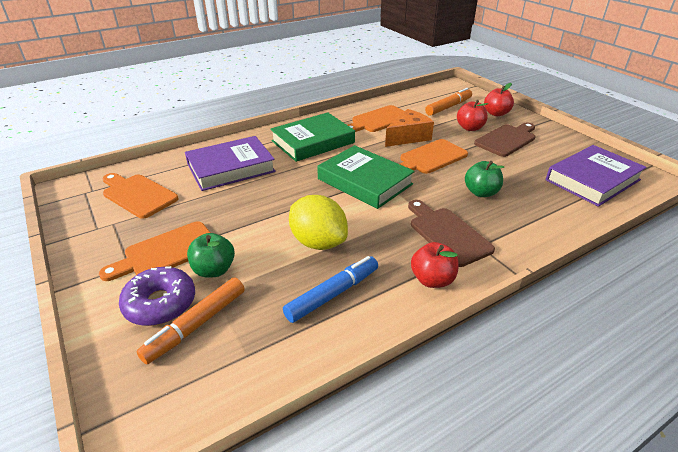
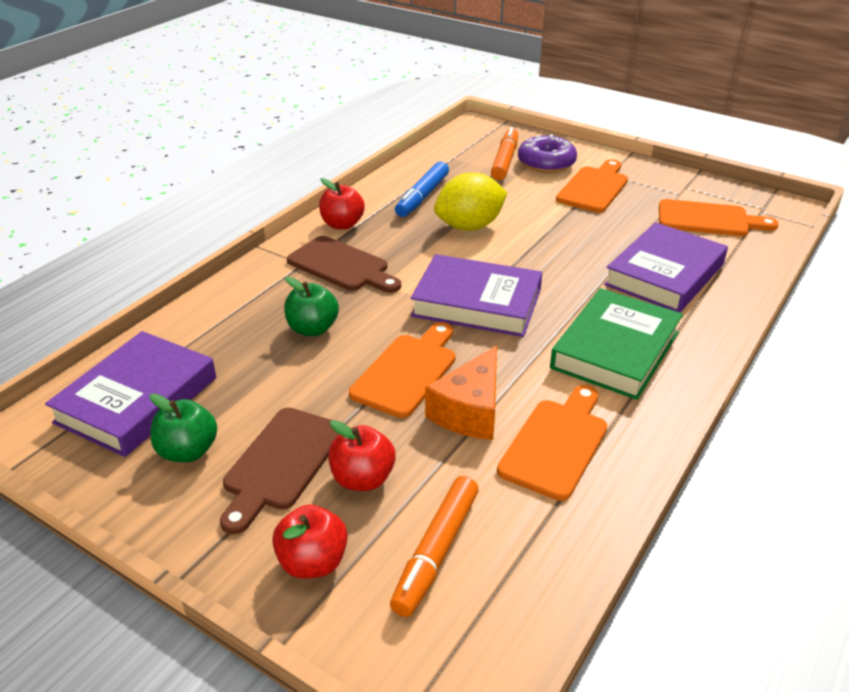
camera: 155 degrees right, 0 degrees up
(214, 270) = (536, 187): green apple -> green apple (188, 451)
(318, 242) = (469, 226): yellow lemon -> yellow lemon turned 45 degrees counterclockwise
(364, 181) = (477, 303): green book -> purple book

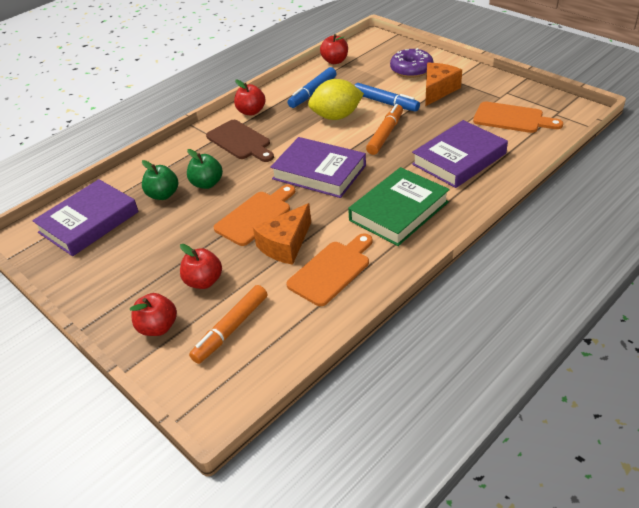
camera: 15 degrees right, 5 degrees up
(188, 451) = (108, 256): green apple -> green apple (163, 195)
(281, 463) = (159, 268): brown cutting board -> none
(436, 155) = (335, 61): none -> red apple
(504, 161) = (382, 67): orange marker -> orange marker (385, 134)
(530, 206) = (385, 103): none -> blue marker
(594, 188) = (438, 90): orange cutting board -> orange cheese

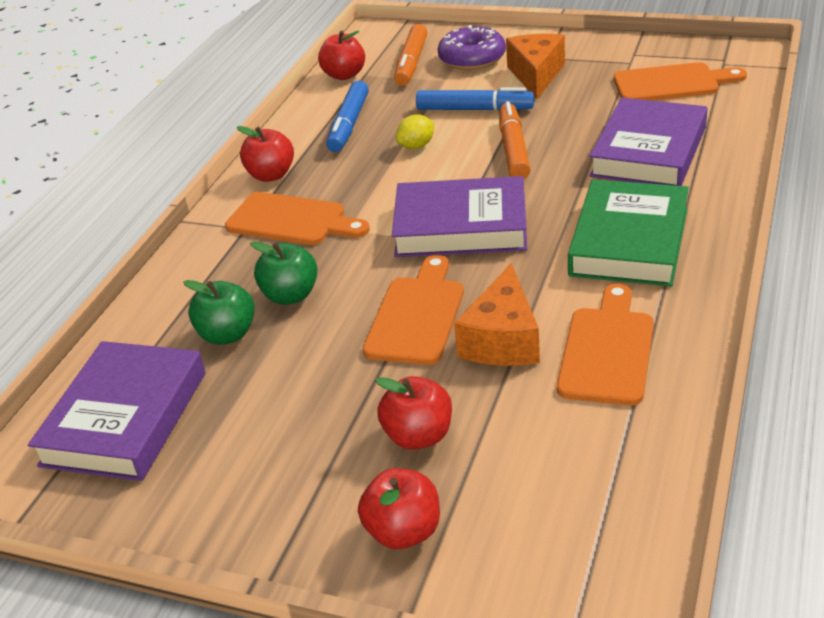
camera: 25 degrees left, 5 degrees down
(231, 329) = (529, 487): orange marker -> orange marker (411, 63)
(240, 141) = (292, 221): brown cutting board -> orange cutting board
(336, 116) = (416, 146): yellow lemon -> yellow lemon, size x0.51

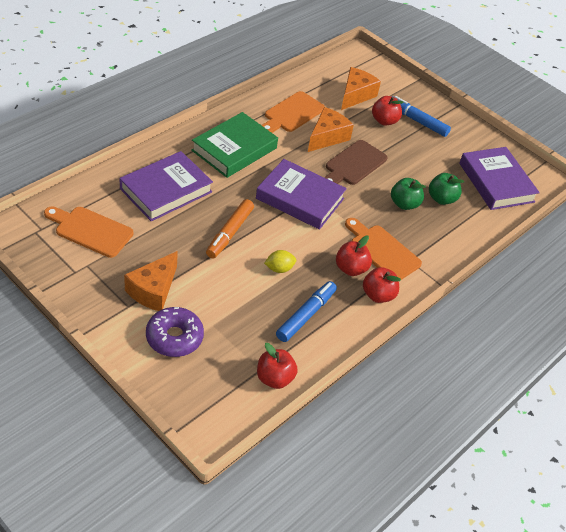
camera: 165 degrees left, 10 degrees up
(125, 418) = (496, 182): purple book -> purple book turned 60 degrees counterclockwise
(403, 532) = (407, 98): red apple -> red apple (351, 269)
(411, 63) = (218, 361): orange marker -> none
(417, 316) = (354, 164): orange cutting board -> brown cutting board
(474, 109) = (220, 280): blue marker -> blue marker (417, 121)
(524, 467) = (355, 95): none -> orange cheese

